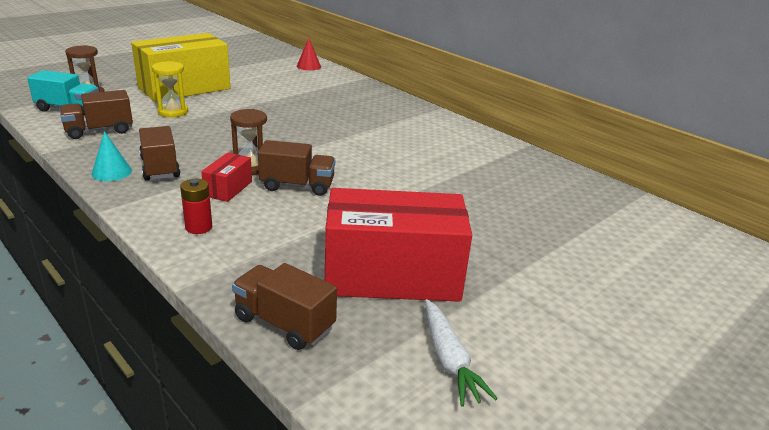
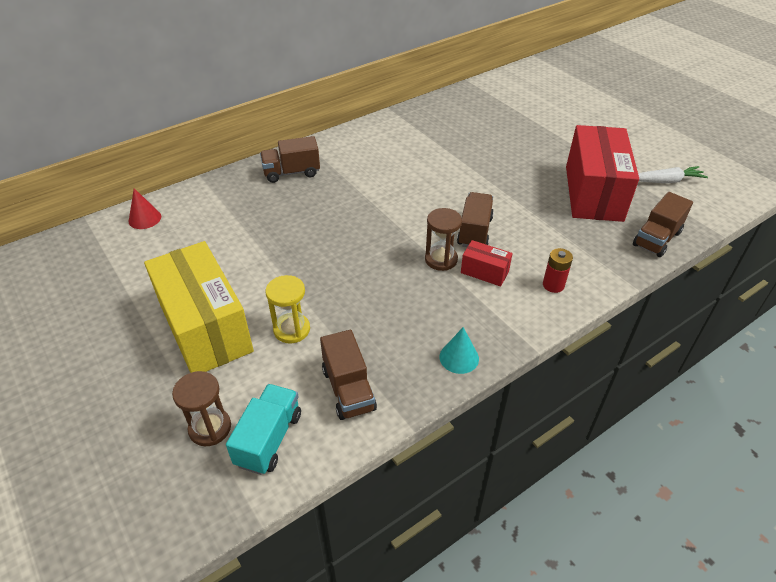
camera: 80 degrees left, 15 degrees up
(160, 168) = (446, 322): brown truck -> brown truck (291, 173)

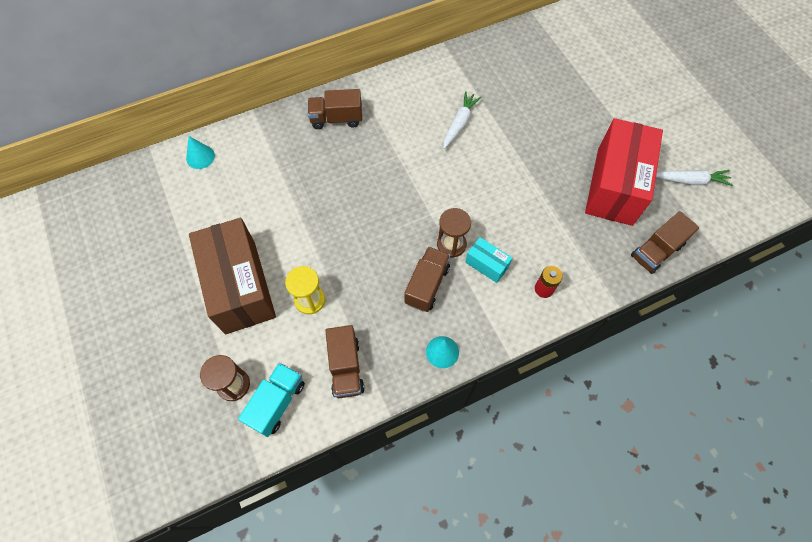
camera: 10 degrees right, 20 degrees up
(145, 218) = (200, 157): red cone -> turquoise cone
(205, 328) = (240, 286): yellow box -> brown box
(421, 163) = (459, 123): none -> white carrot
(474, 231) = (489, 216): brown truck -> brown truck (426, 285)
(484, 272) = (486, 264): red box -> turquoise box

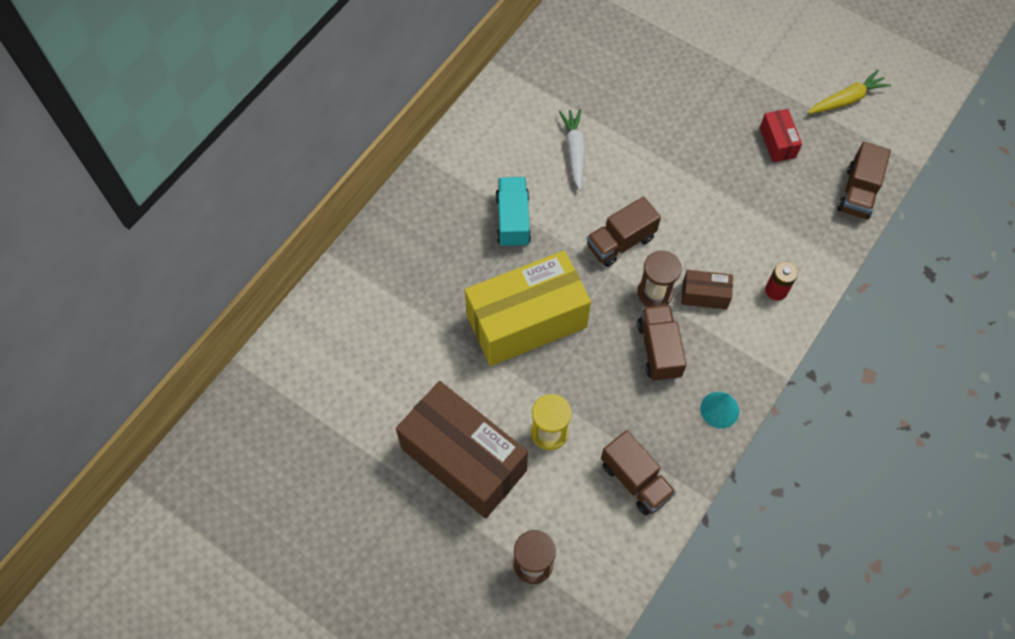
camera: 30 degrees left, 0 degrees up
(200, 157) = (306, 339): turquoise cone -> none
(277, 402) = (591, 555): turquoise truck -> turquoise truck (513, 220)
(336, 119) = (433, 214): brown truck -> brown truck (620, 242)
(347, 218) = (526, 321): none -> yellow box
(486, 264) = (704, 295): turquoise box -> brown box
(614, 186) = (777, 142): red box -> red box, size x0.44
(690, 181) = (846, 99): white carrot -> yellow carrot

